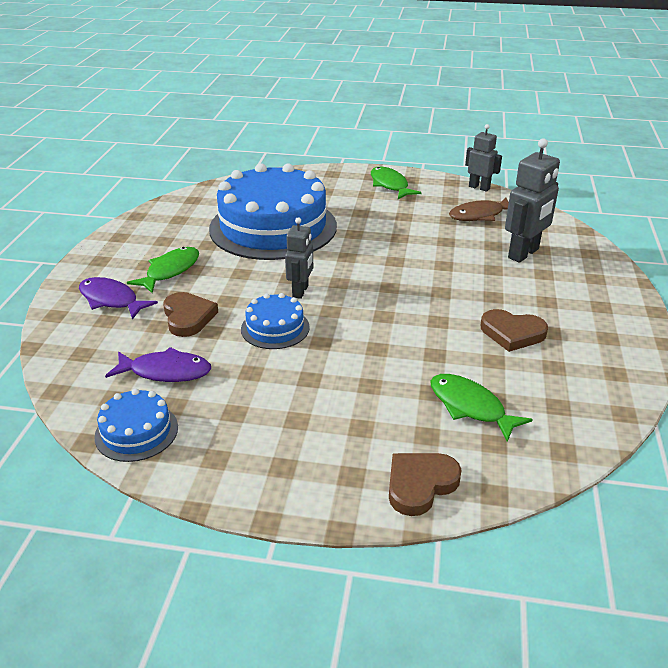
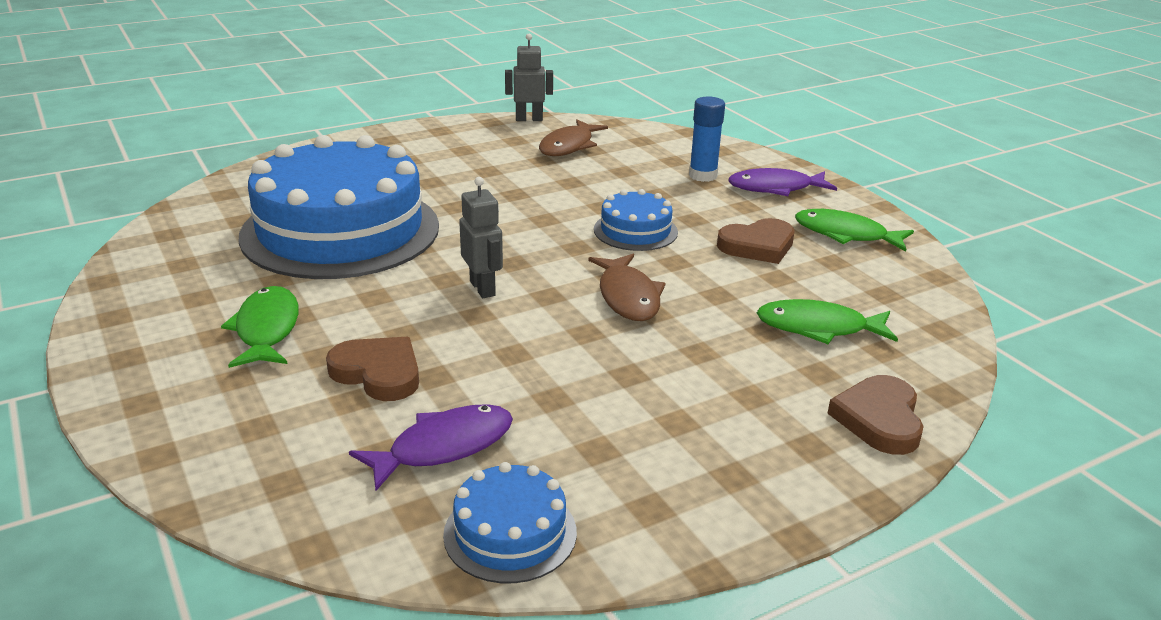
camera: 40 degrees left, 5 degrees down
(111, 300) = (227, 398): purple fish -> purple fish (775, 188)
(275, 328) = (511, 339): blue cake -> blue cake (635, 231)
(375, 331) = (628, 297): none -> brown fish
(390, 185) = (424, 143): green fish -> green fish (845, 234)
(524, 254) = (664, 169): grey robot -> none
(546, 268) = (703, 175): none -> blue glue stick

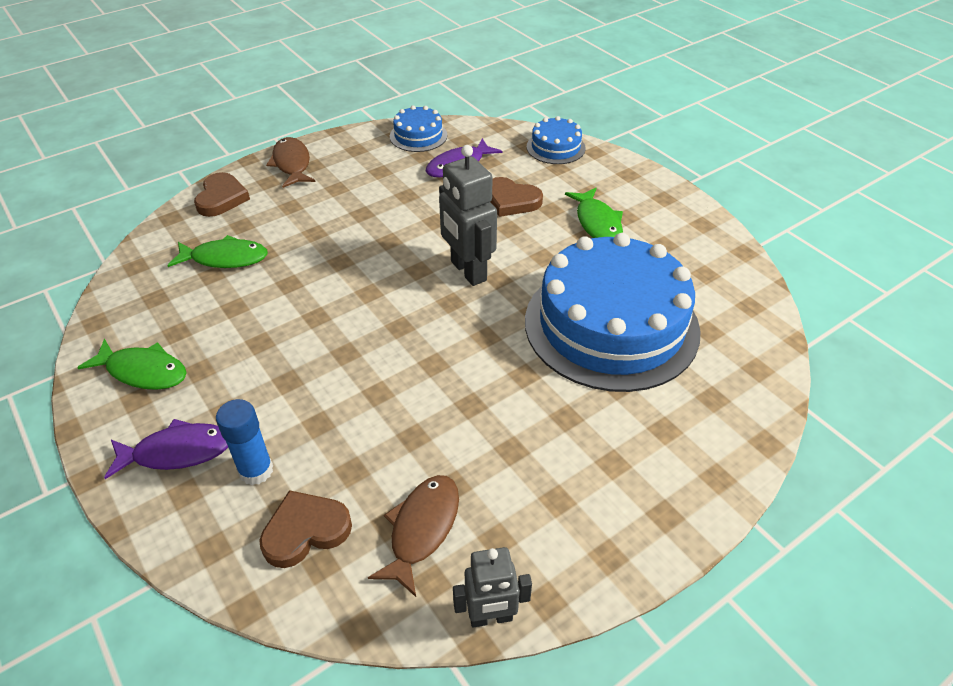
camera: 175 degrees right, 15 degrees up
(483, 288) = (468, 271): grey robot -> grey robot, size x1.57
(628, 297) = (358, 273): brown fish -> brown fish (292, 164)
(635, 231) = (346, 354): blue cake -> blue cake (555, 147)
(758, 246) = (236, 345): brown heart -> brown heart (305, 531)

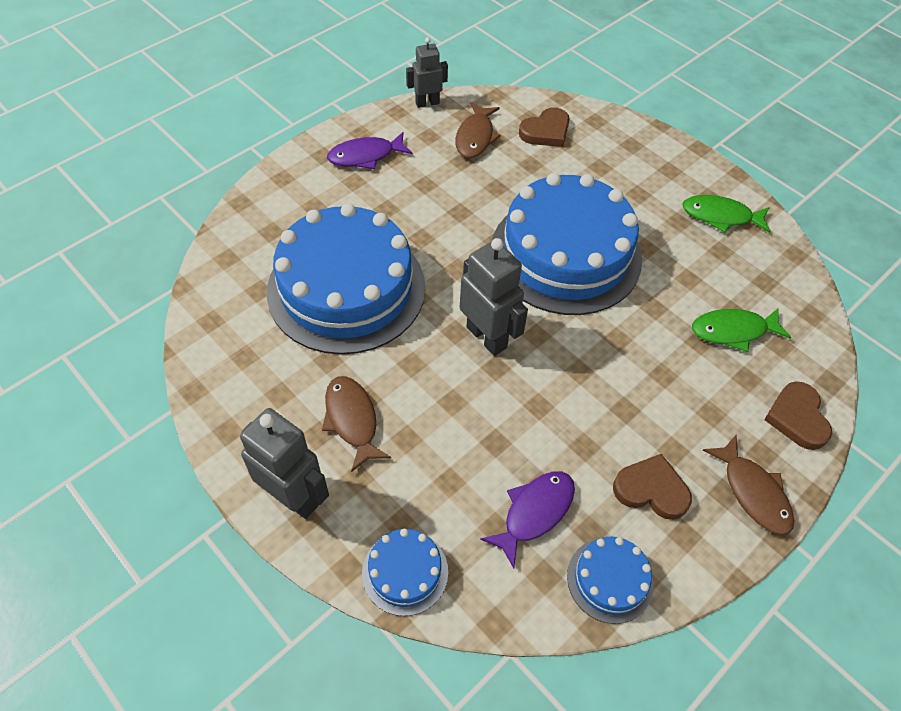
camera: 170 degrees right, 10 degrees up
(178, 452) = (653, 166): purple fish -> purple fish (365, 156)
(256, 470) = (594, 159): blue glue stick -> none
(357, 342) = (565, 254): none -> blue cake
(511, 200) = (456, 449): brown heart -> brown heart (651, 490)
(597, 223) = (352, 420): green fish -> brown fish
(638, 185) = (294, 497): none -> grey robot

